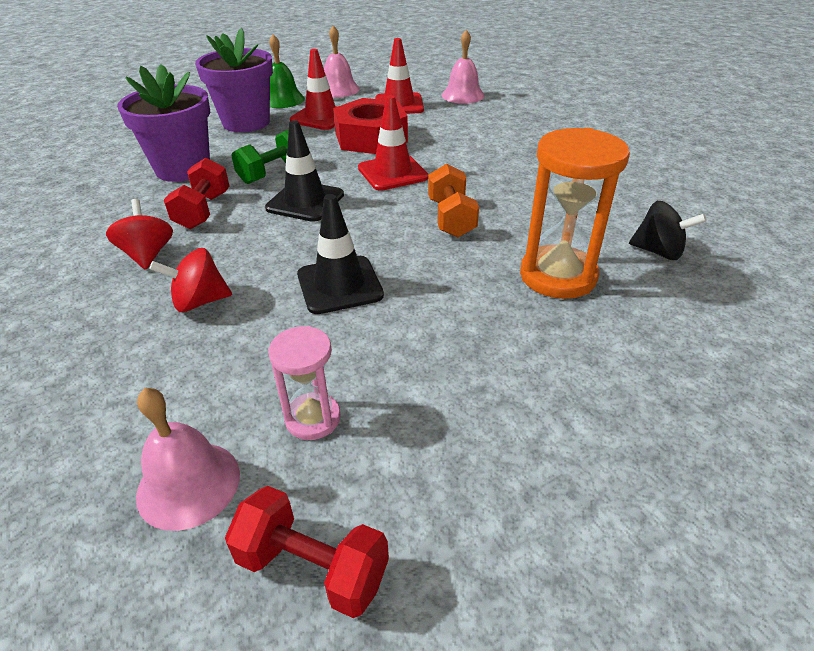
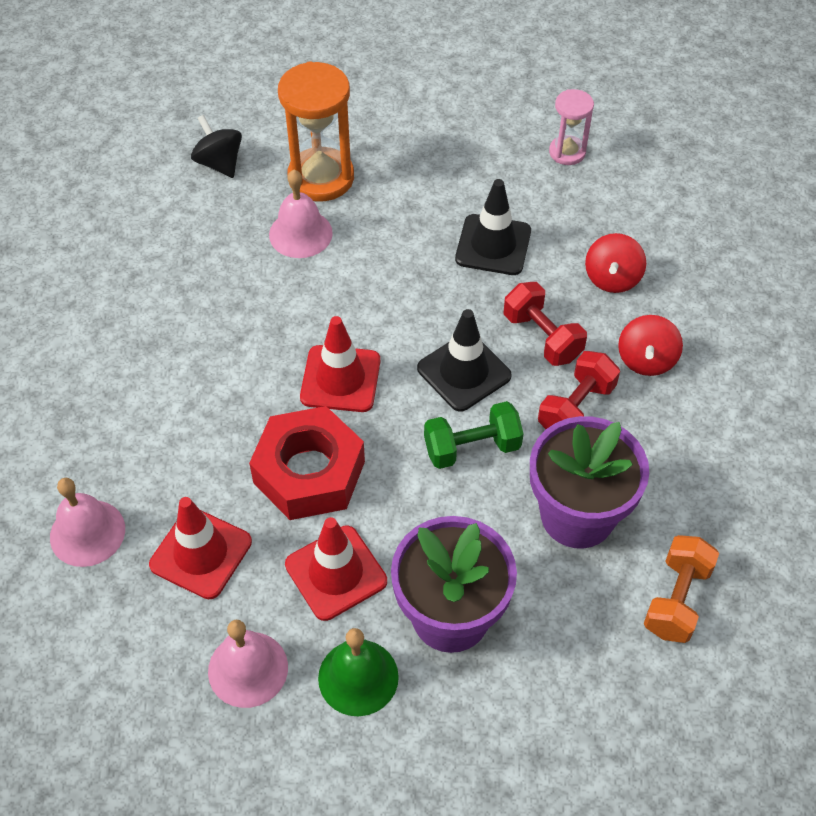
camera: 150 degrees left, 15 degrees up
(188, 484) = (651, 146): pink bell -> pink bell (300, 233)
(199, 301) = (612, 278): red spinning top -> red spinning top turned 90 degrees clockwise
(312, 567) = (600, 87): red dumbbell -> red dumbbell (542, 337)
(451, 218) = (342, 278): orange dumbbell -> orange dumbbell (676, 599)

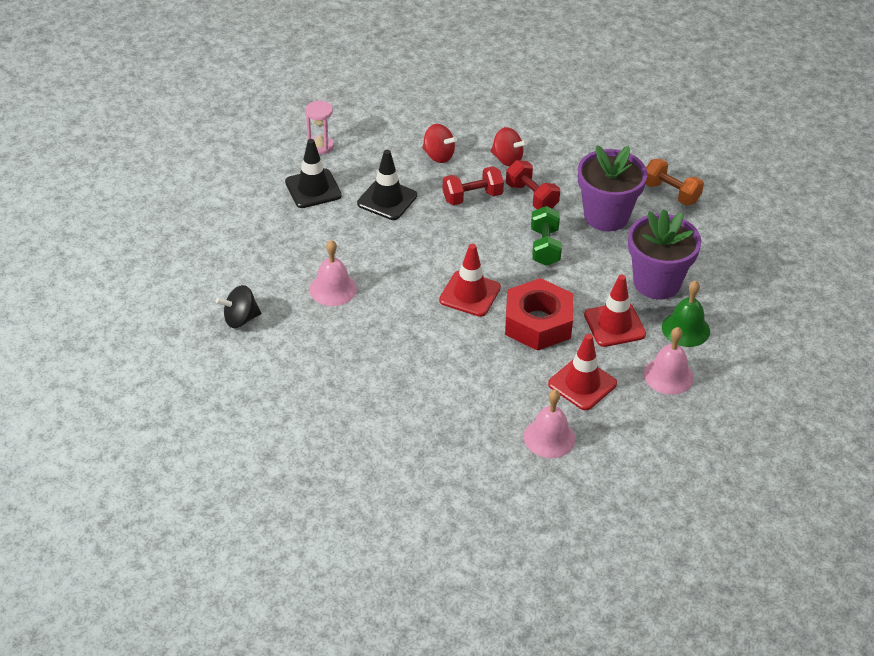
camera: 75 degrees left, 10 degrees down
(321, 178) = (283, 268): orange hourglass -> none
(464, 372) = (486, 237): black traffic cone -> black traffic cone (313, 189)

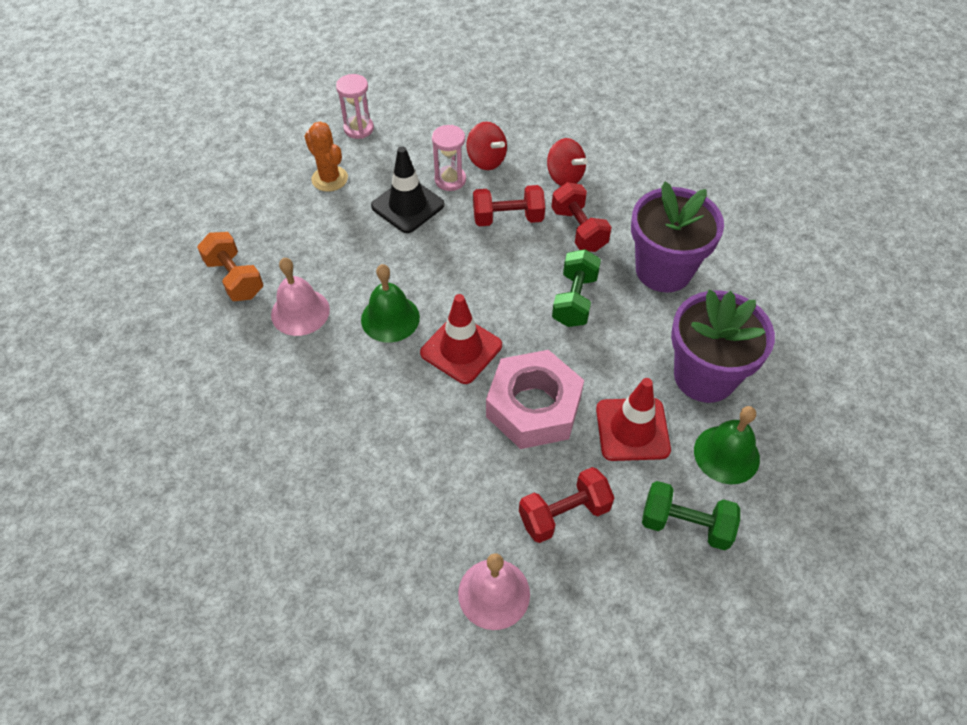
camera: 15 degrees right, 10 degrees up
(240, 319) = (176, 333): black spinning top -> none
(313, 189) = (329, 179): black traffic cone -> orange cactus
(406, 282) = (390, 318): none -> green bell
(414, 175) = (450, 180): none -> pink hourglass
(538, 323) = (533, 407): red nut -> pink nut
(582, 384) = (564, 514): red traffic cone -> red dumbbell
(668, 375) = (685, 524): pink bell -> green dumbbell
(671, 193) = (753, 252): orange dumbbell -> orange dumbbell (235, 278)

